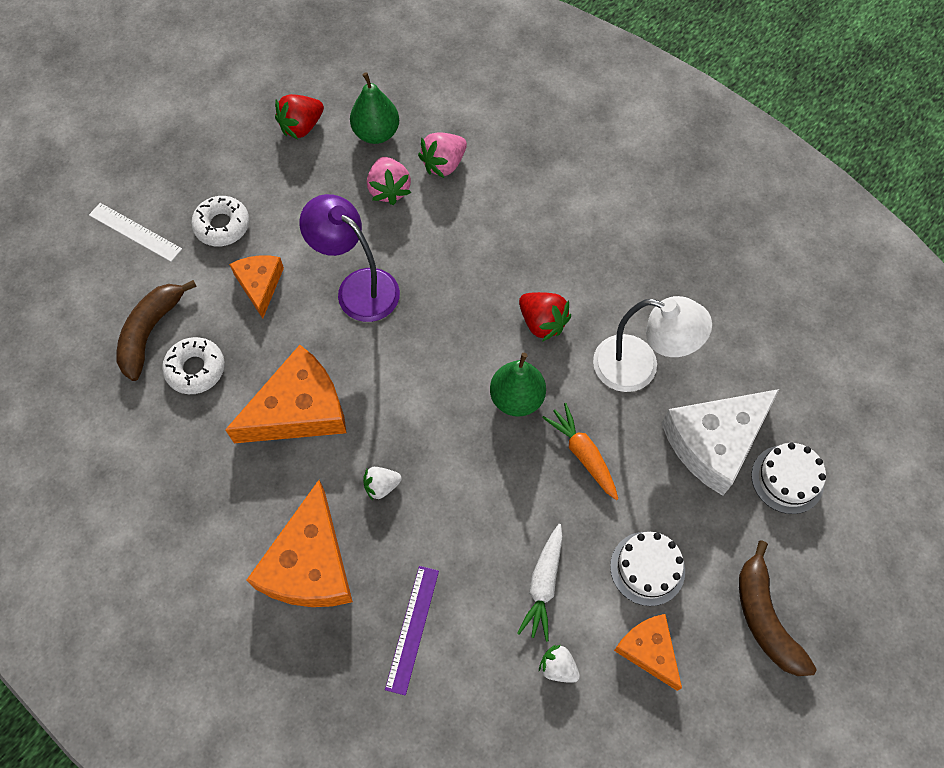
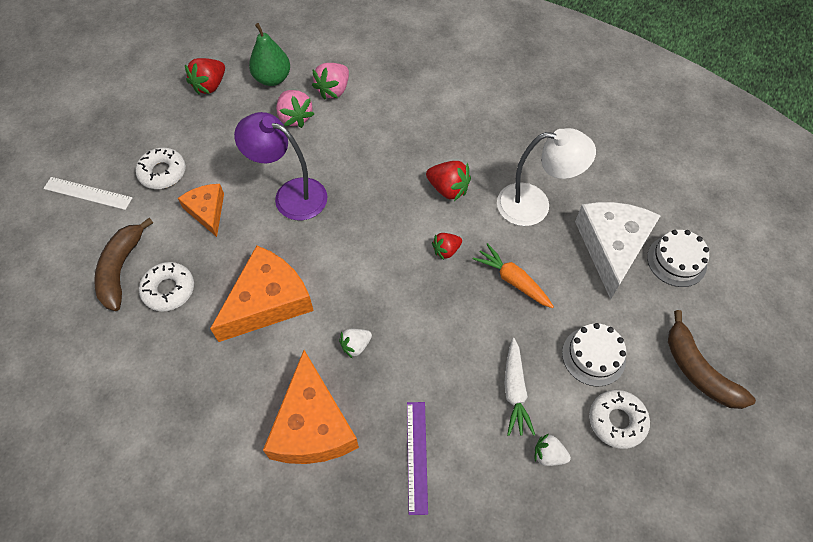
camera: 15 degrees left, 5 degrees down
(517, 398) = (446, 250): green pear -> red strawberry
(648, 650) = (617, 421): orange cheese -> white donut
(714, 442) = (612, 247): white cheese -> white cheese turned 150 degrees clockwise

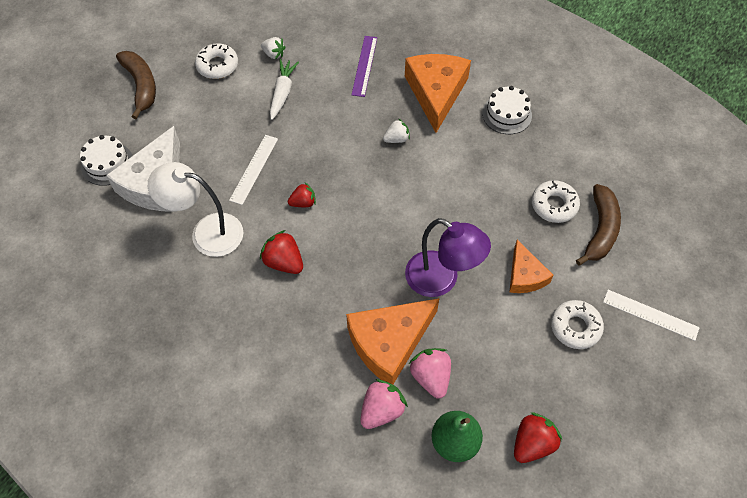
camera: 170 degrees left, 0 degrees up
(268, 301) = (466, 183): orange cheese -> orange cheese (389, 343)
(512, 280) = (254, 169): orange carrot -> white ruler
(593, 356) = (214, 106): white cake -> white cake (507, 114)

